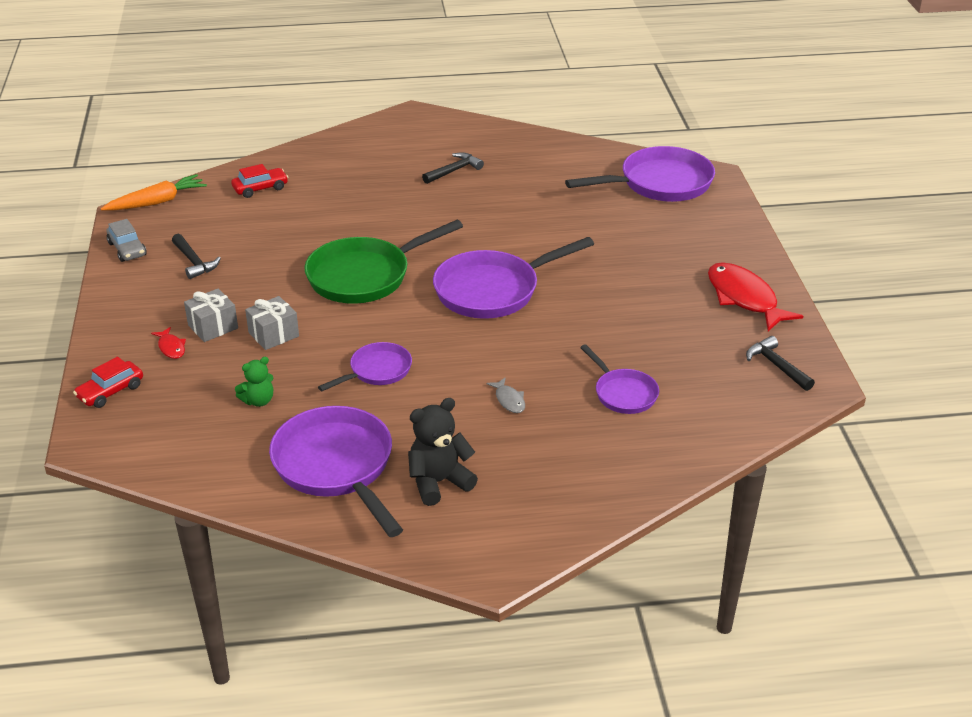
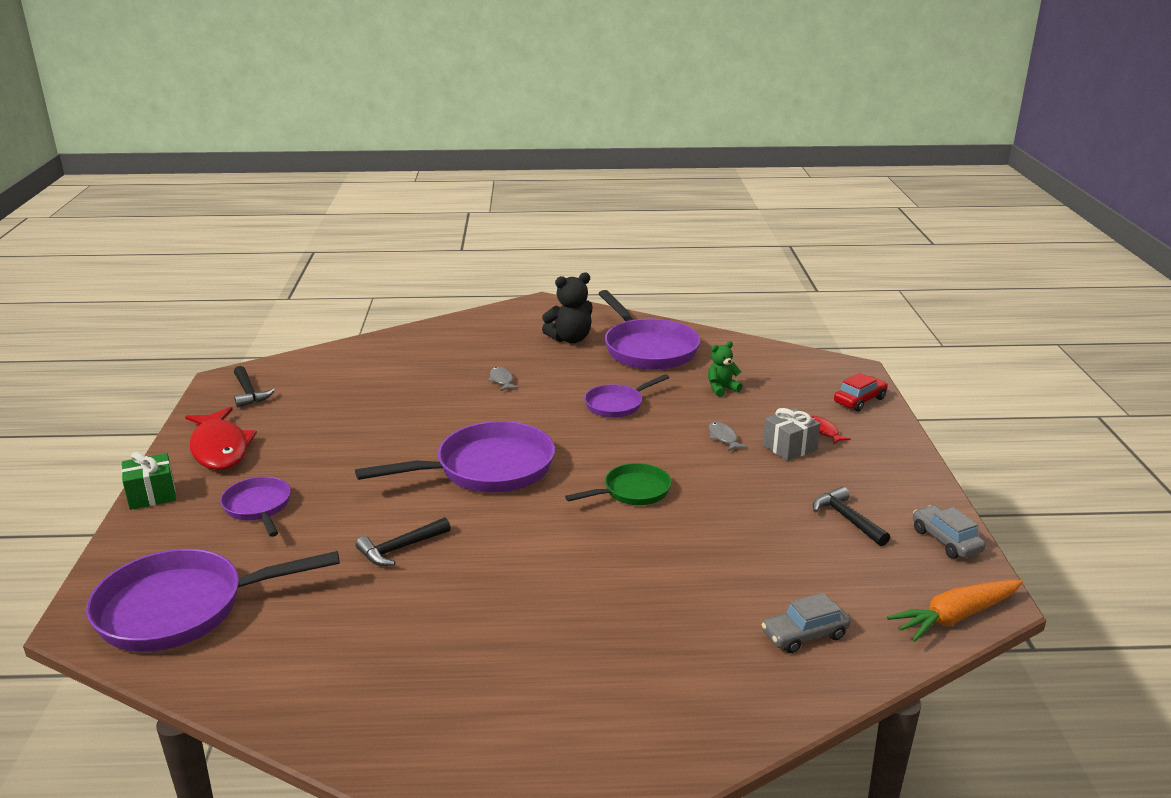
camera: 175 degrees left, 10 degrees down
(260, 188) = (804, 635): red car -> grey car
(273, 334) = (723, 438): grey gift -> grey fish
(365, 276) = (632, 491): green pan -> green pan, size x0.55
(454, 171) = (491, 654): black hammer -> black hammer (400, 548)
(623, 393) = (401, 380): purple pan -> purple pan (258, 507)
(759, 253) = (152, 495): none -> green gift

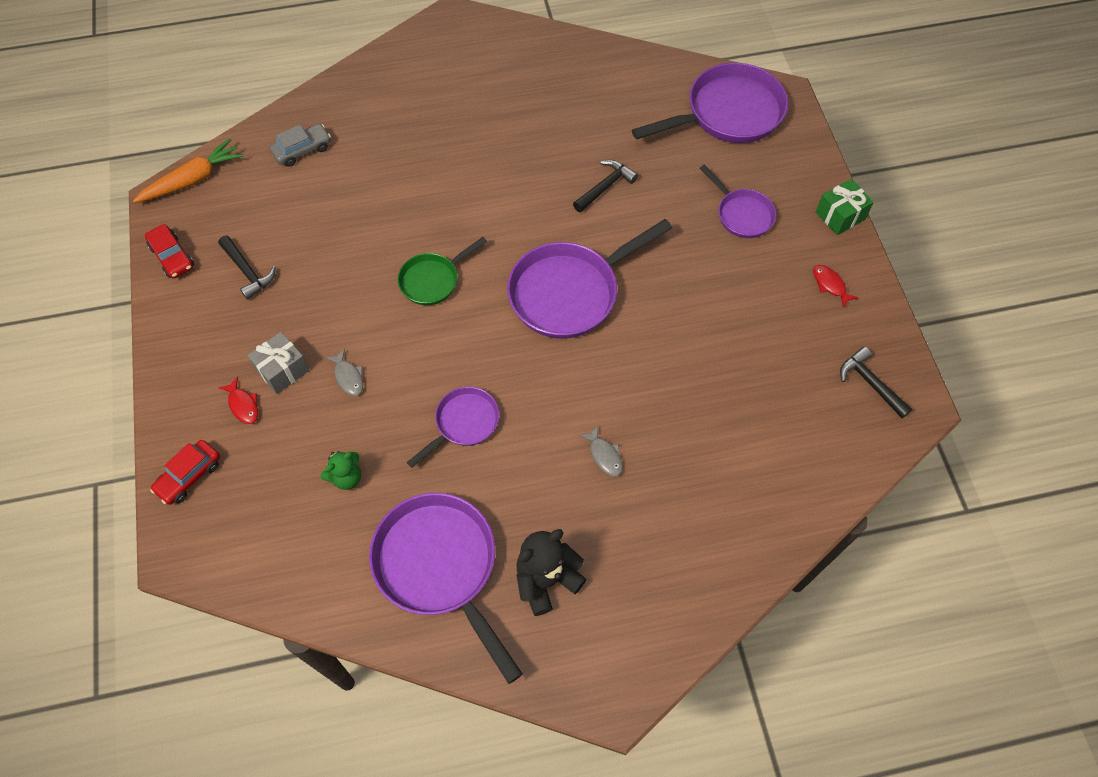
camera: 170 degrees right, 35 degrees up
(220, 448) = (830, 285): red fish -> red fish, size x0.45
(945, 540) = (172, 257): grey car -> red car

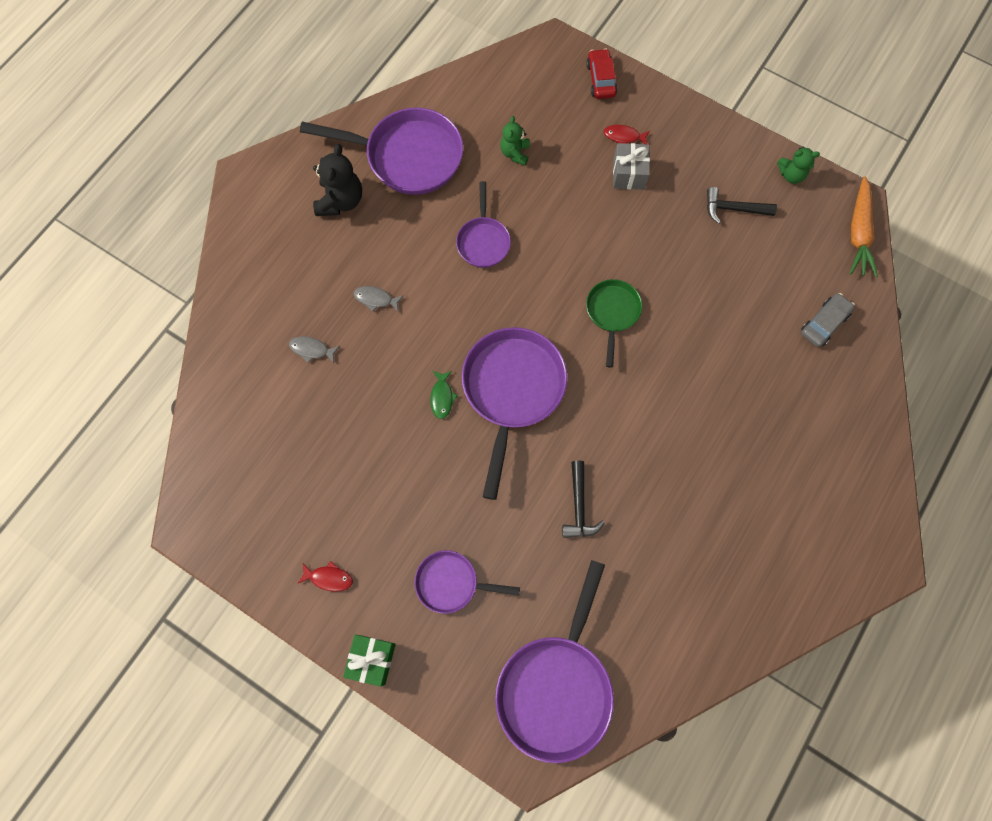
camera: 135 degrees right, 10 degrees up
(172, 257) = (791, 175): red car -> green teddy bear
(302, 150) = (824, 323): grey car -> grey car turned 150 degrees counterclockwise
(348, 377) = (585, 205): grey fish -> grey fish (312, 349)
(628, 332) = (442, 397): none -> green fish
(870, 383) = (237, 515): black hammer -> none

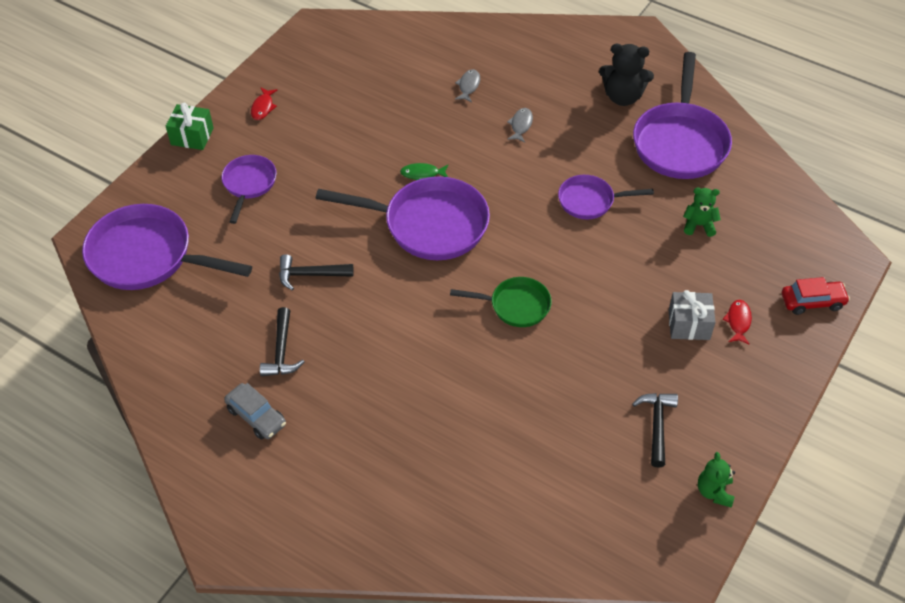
camera: 90 degrees right, 20 degrees down
(675, 528) = (281, 351): none -> black hammer
(824, 323) = (512, 510): grey car -> grey car (256, 416)
(858, 233) = (640, 562): orange carrot -> none

